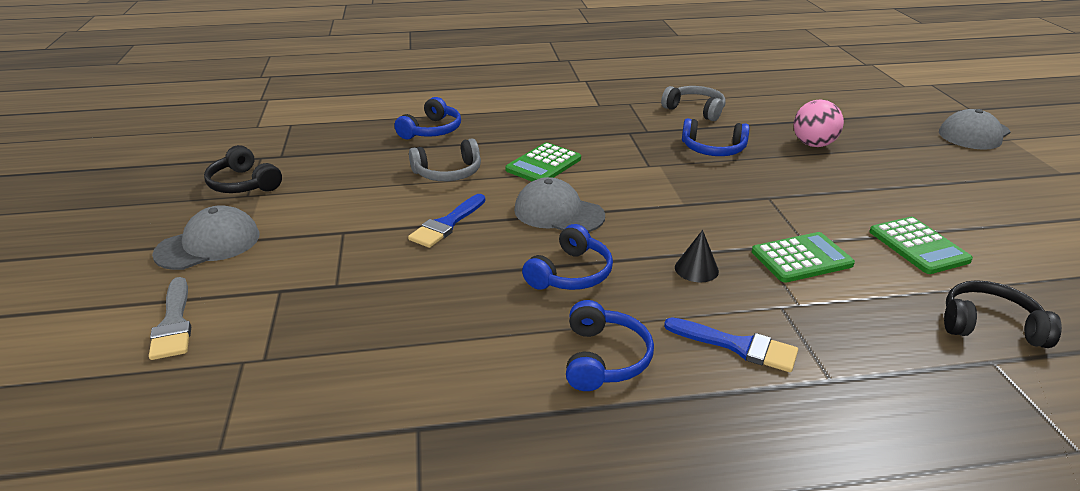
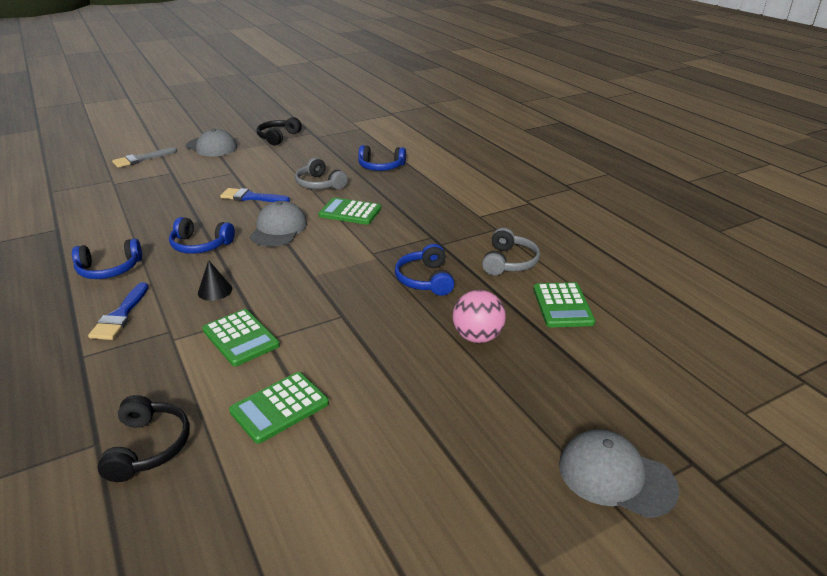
camera: 70 degrees right, 0 degrees up
(772, 106) = (562, 305): none -> green calculator

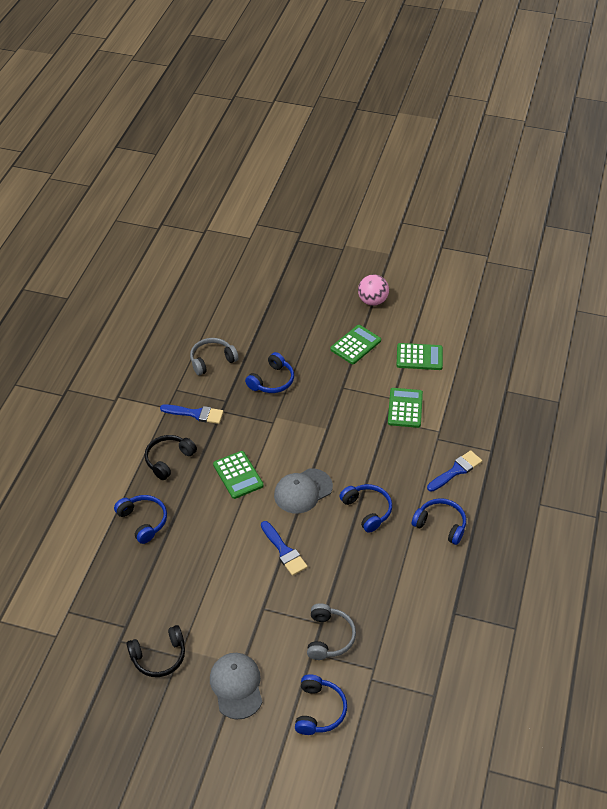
camera: 135 degrees left, 15 degrees up
(141, 159) = (319, 710): grey brush -> blue headphones
(148, 447) = (485, 375): black headphones -> black headphones (169, 460)
(215, 291) = (391, 455): black cone -> none
(319, 184) = (217, 531): grey headphones -> grey headphones (329, 637)
(449, 224) = (195, 414): none -> blue brush
(477, 337) = (296, 331): pink ball -> pink ball (372, 301)
(562, 305) = (233, 318): green calculator -> green calculator (355, 345)
(616, 476) = (329, 254): grey cap -> none

